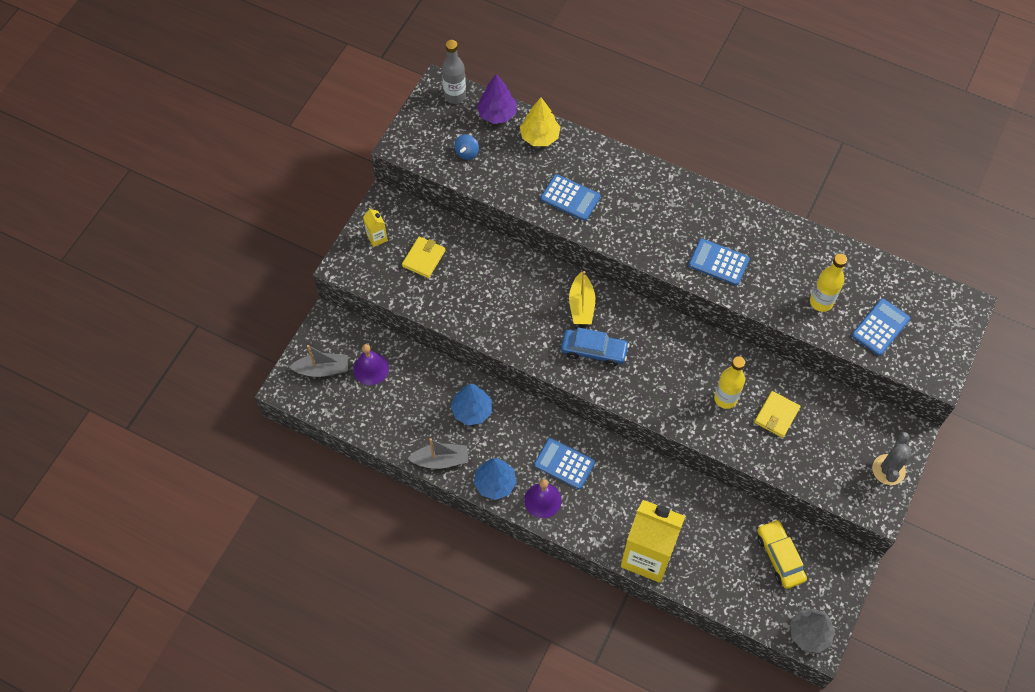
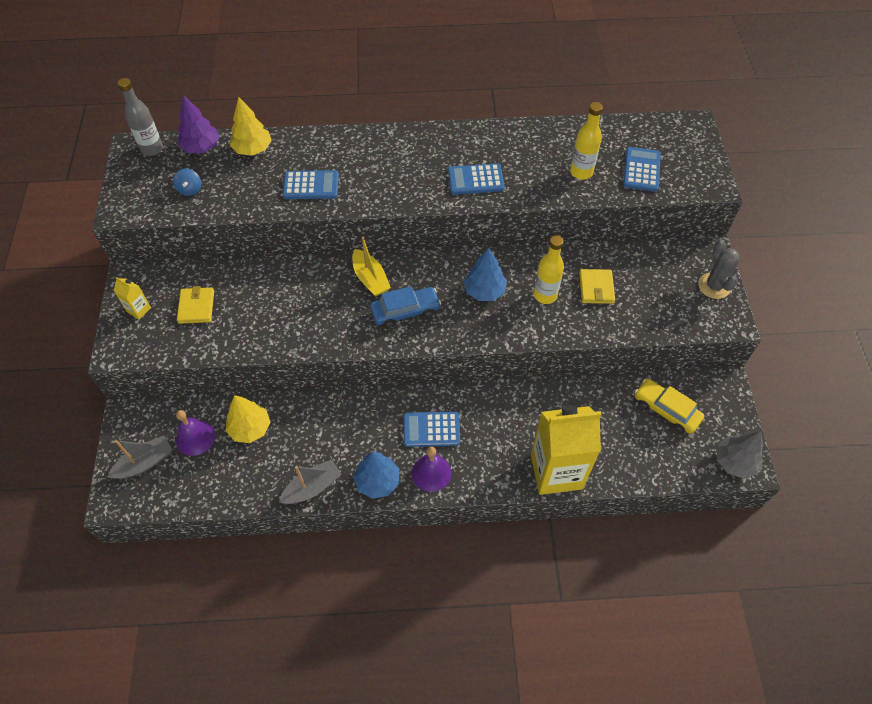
camera: 30 degrees left, 5 degrees down
(417, 384) = (250, 428): none -> yellow tree
(472, 411) = (317, 426): blue tree -> blue tree (484, 291)

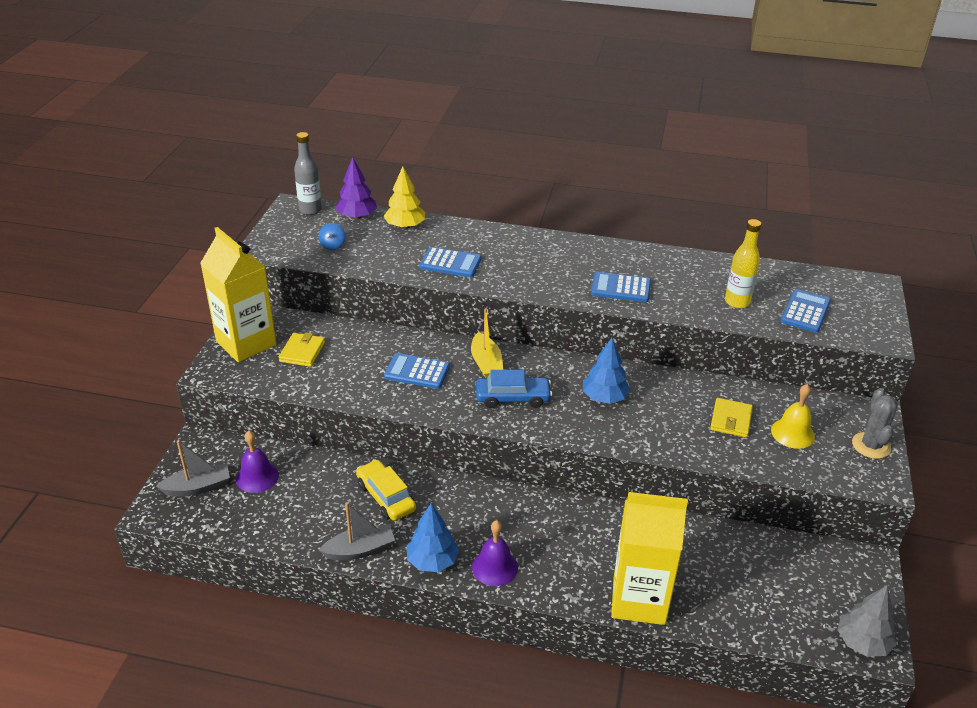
camera: 15 degrees right, 20 degrees down
(139, 310) = (246, 343): yellow carton -> yellow carton, size x2.45
(250, 428) = (316, 481): yellow tree -> none
(431, 429) = (509, 526): blue calculator -> blue calculator (417, 372)
(545, 295) = (670, 415): yellow bottle -> none
(649, 289) = (792, 433): none -> yellow bell
(666, 410) = (789, 570): yellow car -> yellow car (386, 497)

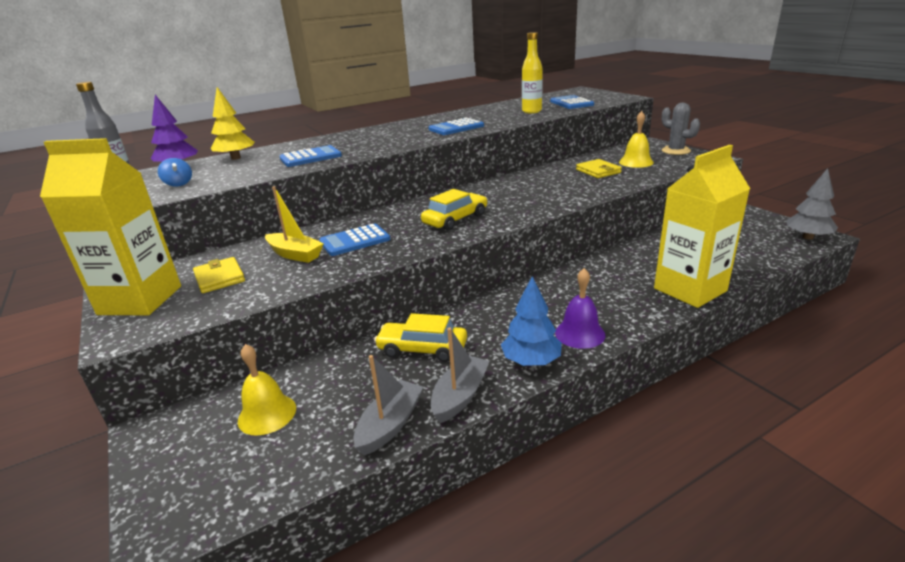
camera: 40 degrees left, 10 degrees down
(198, 487) = (200, 468): grey boat -> grey boat (390, 424)
(257, 477) = (267, 414): purple bell -> yellow bell
(486, 363) = (403, 215): yellow boat -> yellow boat (295, 254)
(513, 398) = (455, 219): blue car -> yellow car
(604, 398) = (513, 194): blue tree -> none

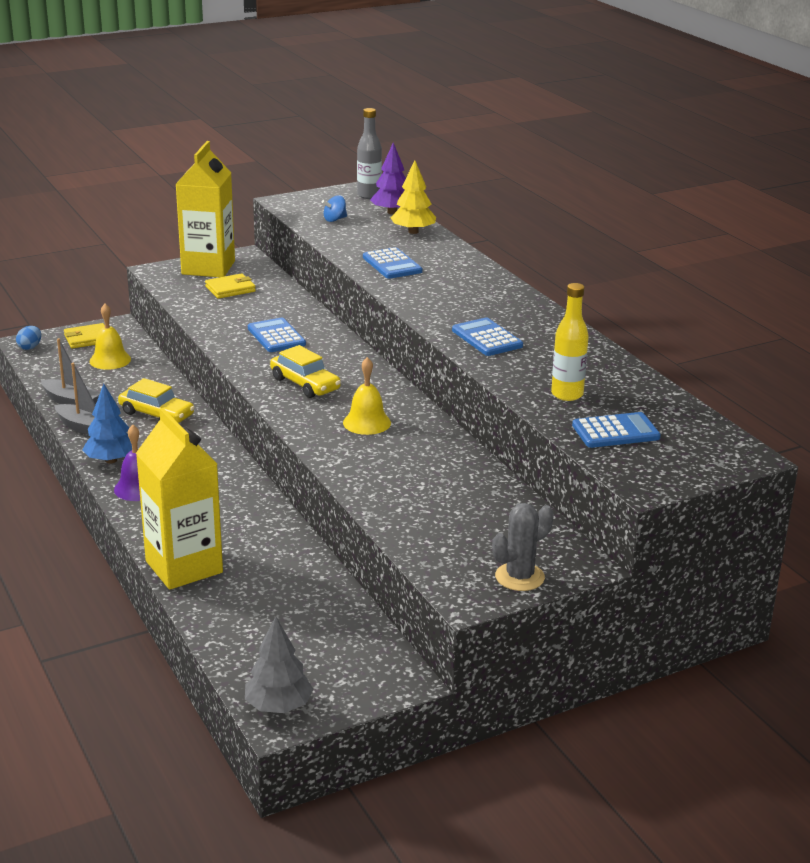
camera: 90 degrees right, 0 degrees up
(183, 522) = (30, 347): none -> blue egg
(295, 254) = (260, 313): yellow boat -> none
(422, 349) = (156, 414): yellow car -> yellow car turned 105 degrees clockwise
(598, 171) = (437, 490): yellow wallet -> yellow wallet (87, 339)
(636, 162) = (469, 528): yellow bell -> yellow bell (367, 422)

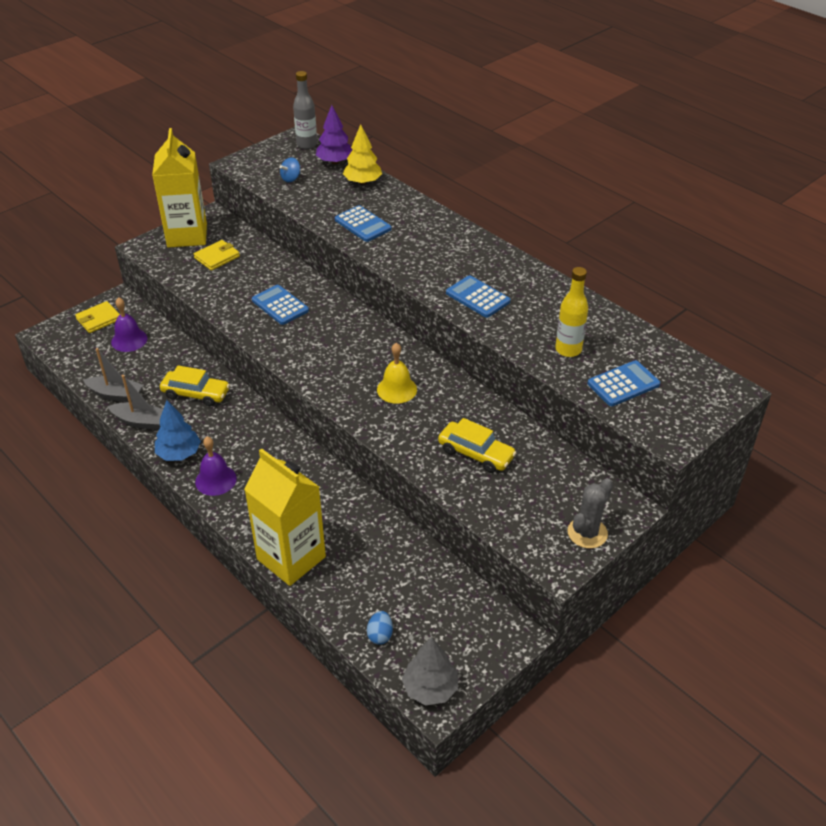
camera: 15 degrees left, 15 degrees up
(30, 347) = (52, 339): blue egg -> blue egg (380, 635)
(110, 360) = (129, 340): yellow bell -> purple bell
(305, 384) = (328, 356): yellow car -> yellow car (476, 453)

